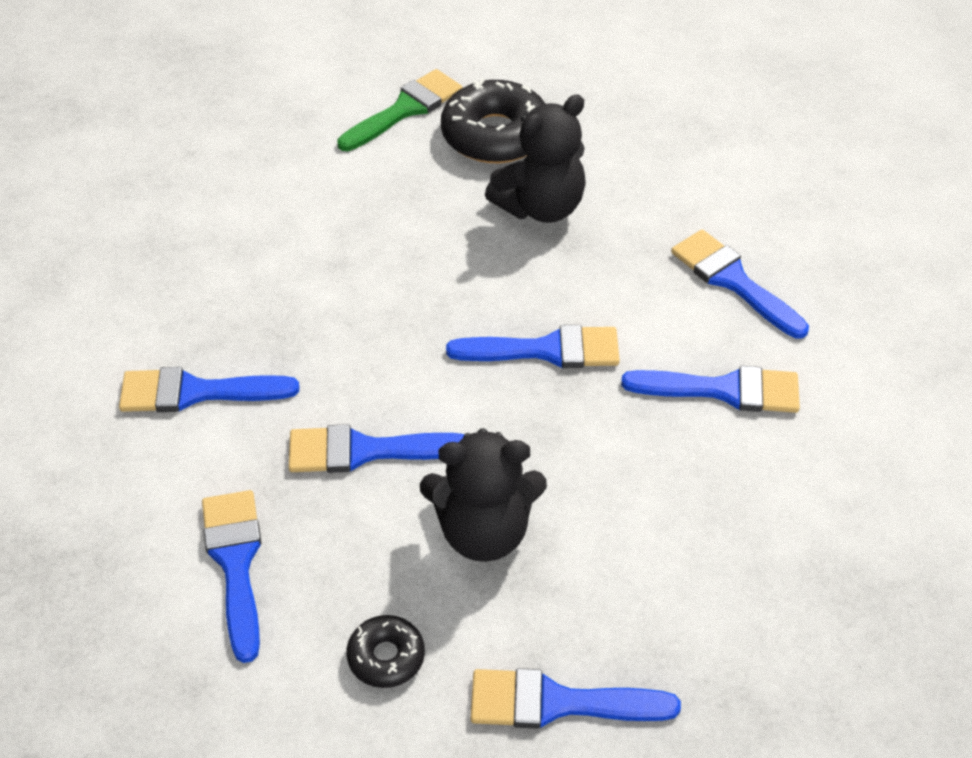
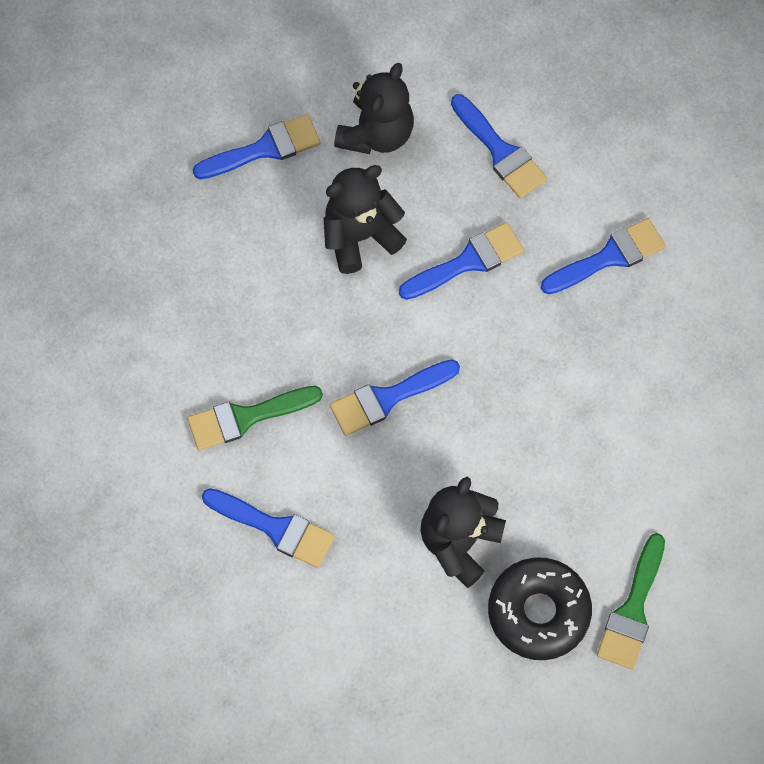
camera: 155 degrees right, 20 degrees up
(386, 657) = (376, 133): black donut -> black teddy bear
(724, 390) = (246, 417): blue brush -> green brush

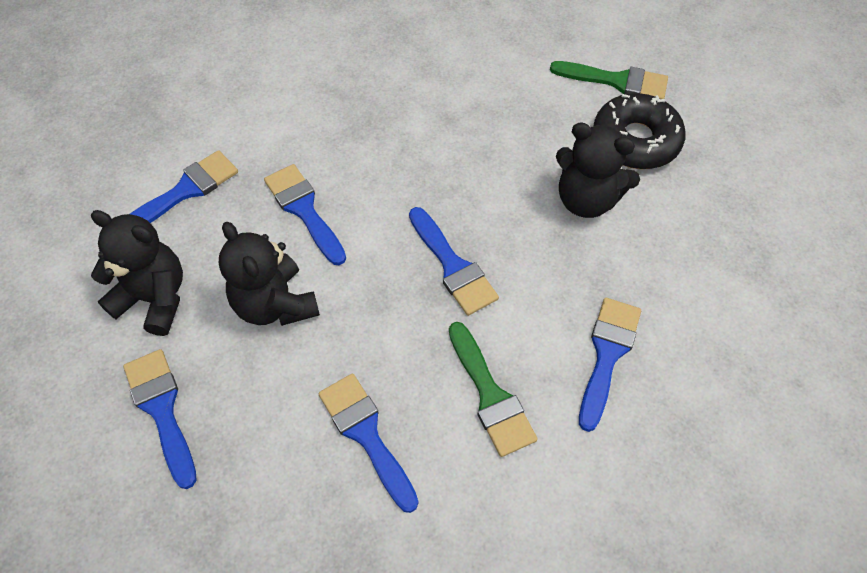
camera: 95 degrees left, 10 degrees down
(609, 257) = (299, 107): blue brush -> blue brush (366, 434)

